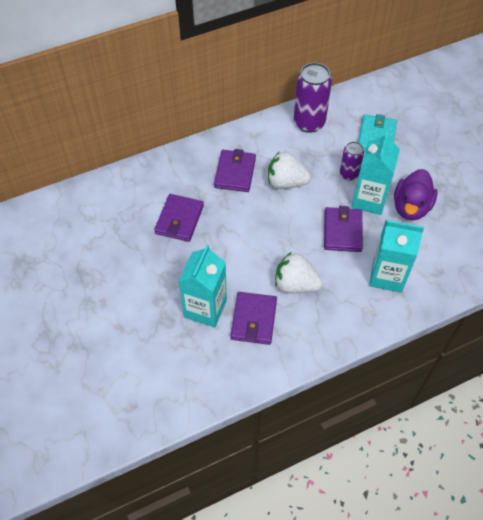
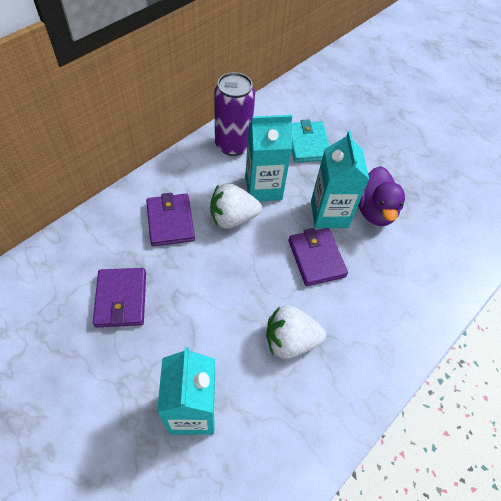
camera: 25 degrees left, 0 degrees up
(254, 320) = (258, 405): purple wallet -> none
(348, 174) = (296, 191): purple can -> none
(387, 276) = (385, 297): turquoise carton -> turquoise carton (263, 188)

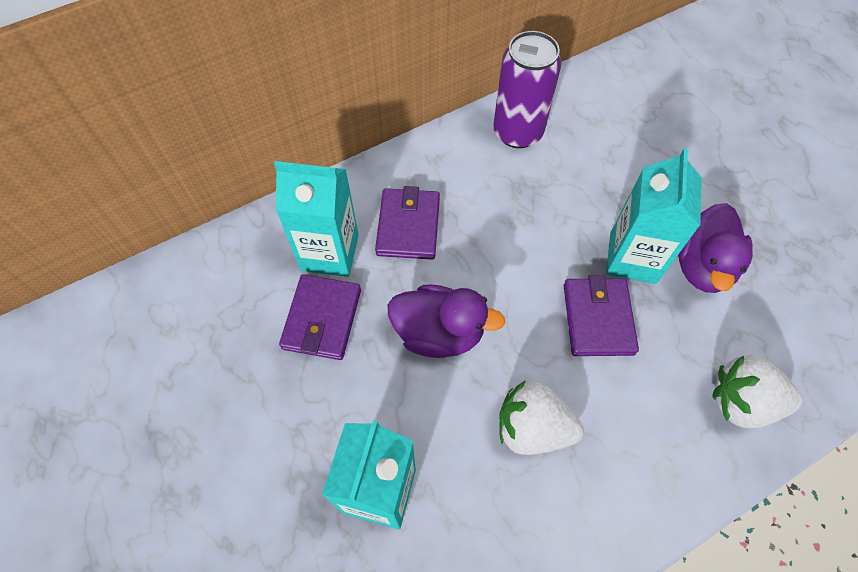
camera: 20 degrees right, 5 degrees up
(210, 290) = (439, 333): none -> purple duck
(233, 218) = (493, 237): white strawberry -> white strawberry (742, 402)
(263, 188) = (546, 202): turquoise carton -> turquoise carton (329, 252)
(308, 144) = (626, 148): turquoise wallet -> none

